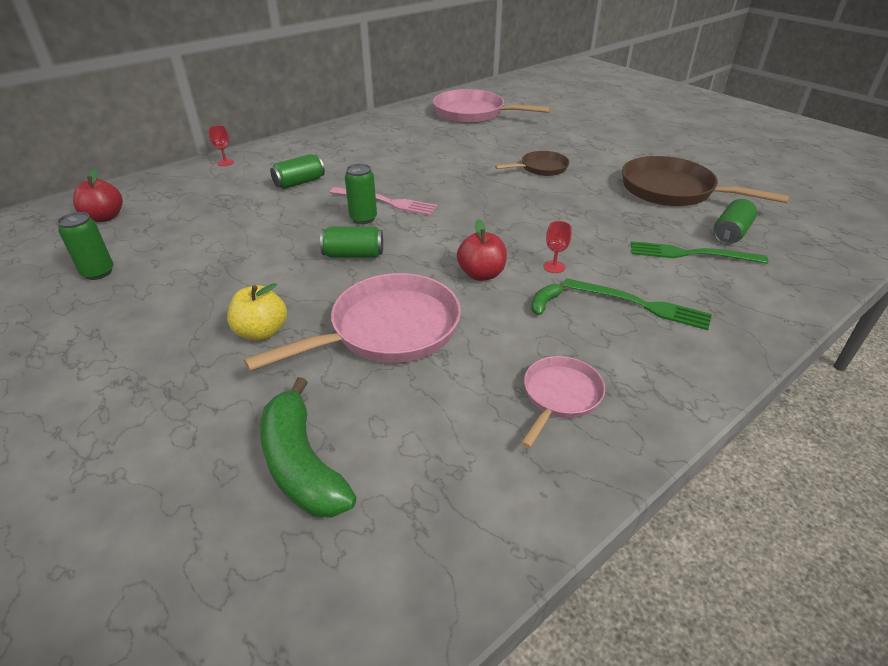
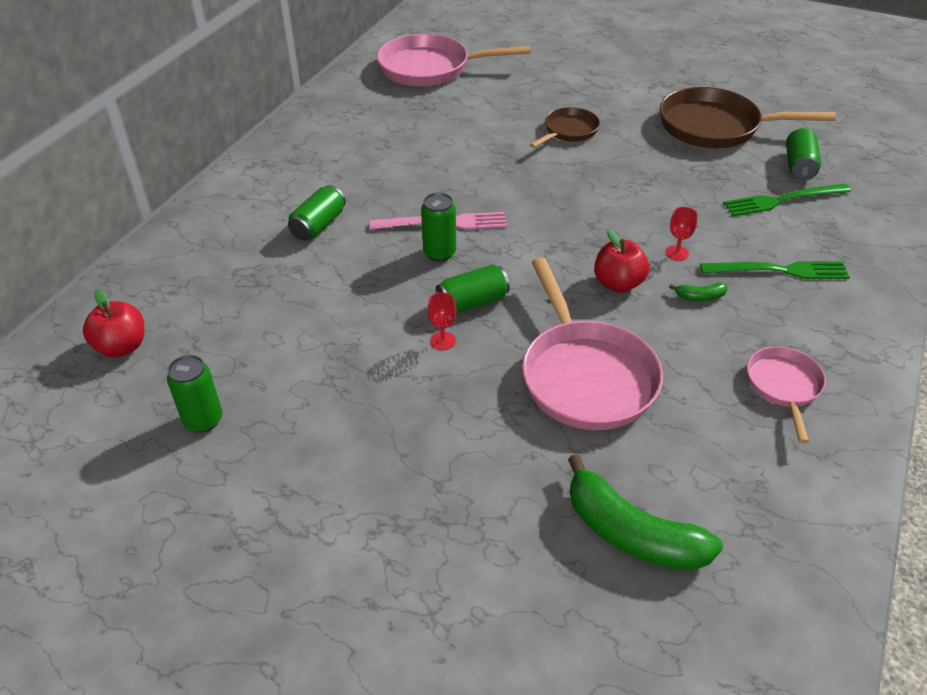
camera: 25 degrees left, 5 degrees up
(225, 162) = (193, 221): red goblet -> red goblet (443, 341)
(261, 332) = (466, 423): yellow apple -> none
(388, 330) = (585, 376): pink pan -> pink pan turned 135 degrees clockwise
(545, 303) = (700, 297): green banana -> green banana turned 105 degrees counterclockwise

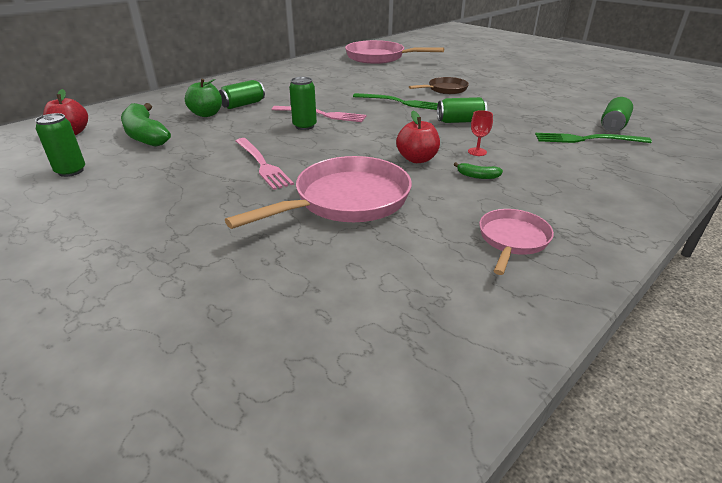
camera: 20 degrees right, 10 degrees down
(284, 259) = (206, 114): none -> green apple
(443, 341) = (262, 164): red goblet -> pink fork
(472, 302) = (302, 150): green can -> green can (460, 121)
(585, 376) = (346, 200): pink pan -> pink pan turned 135 degrees counterclockwise
(631, 533) = (291, 303): green banana -> green banana (145, 135)
(715, 127) = (556, 100): brown pan -> none
(779, 271) = (558, 174): green fork -> green fork (400, 102)

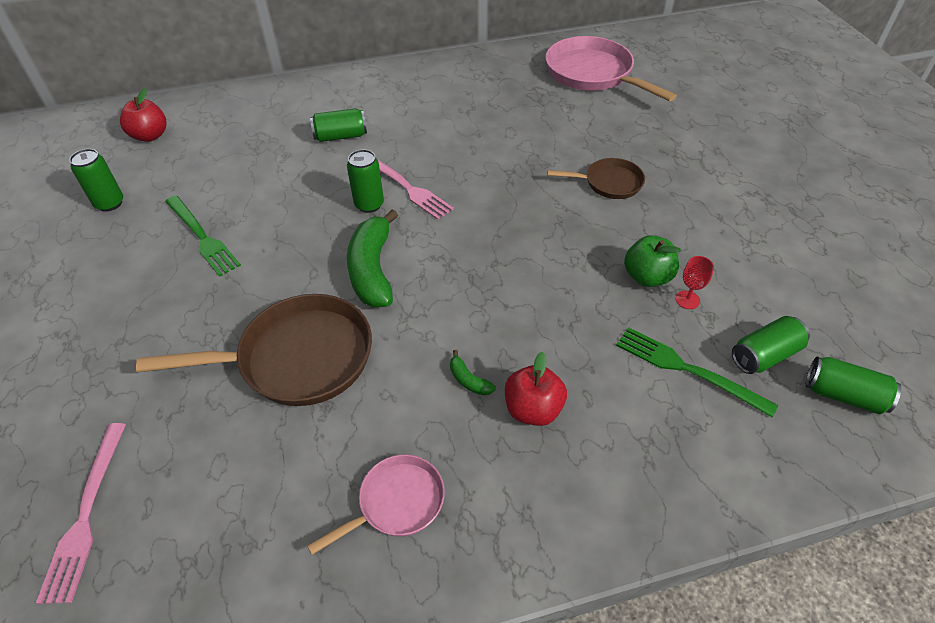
camera: 30 degrees right, 15 degrees up
(145, 135) = (207, 164): green banana -> green banana (372, 270)
(206, 114) = (290, 143): green apple -> green apple (647, 277)
(262, 164) = (271, 261): pink fork -> pink fork (86, 514)
(346, 200) = (298, 358): pink pan -> brown pan
(400, 102) = (521, 193): green fork -> green fork (202, 237)
(417, 159) = (432, 319): red apple -> red apple (533, 409)
(460, 121) = (557, 263): green can -> green can (843, 395)
(477, 152) = (515, 334): red goblet -> red goblet (687, 300)

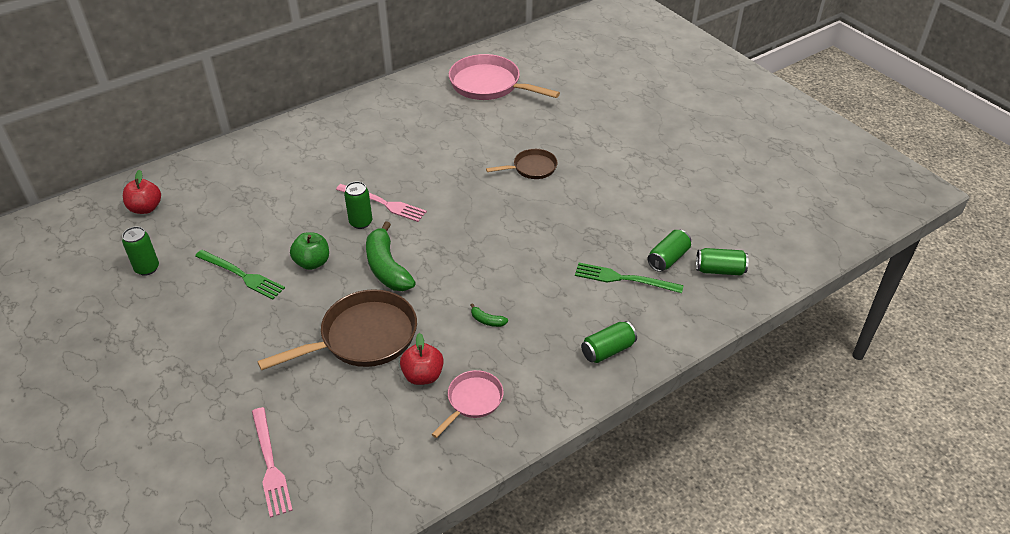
camera: 20 degrees left, 5 degrees down
(340, 136) = (310, 175): green can -> green can (608, 350)
(533, 409) = (536, 327): red apple -> red apple (423, 375)
(647, 277) = (580, 227): green apple -> green apple (312, 262)
(687, 300) = (611, 236): red goblet -> none

